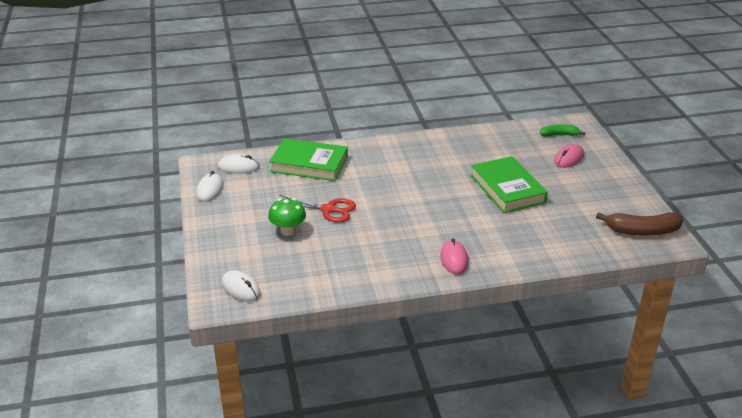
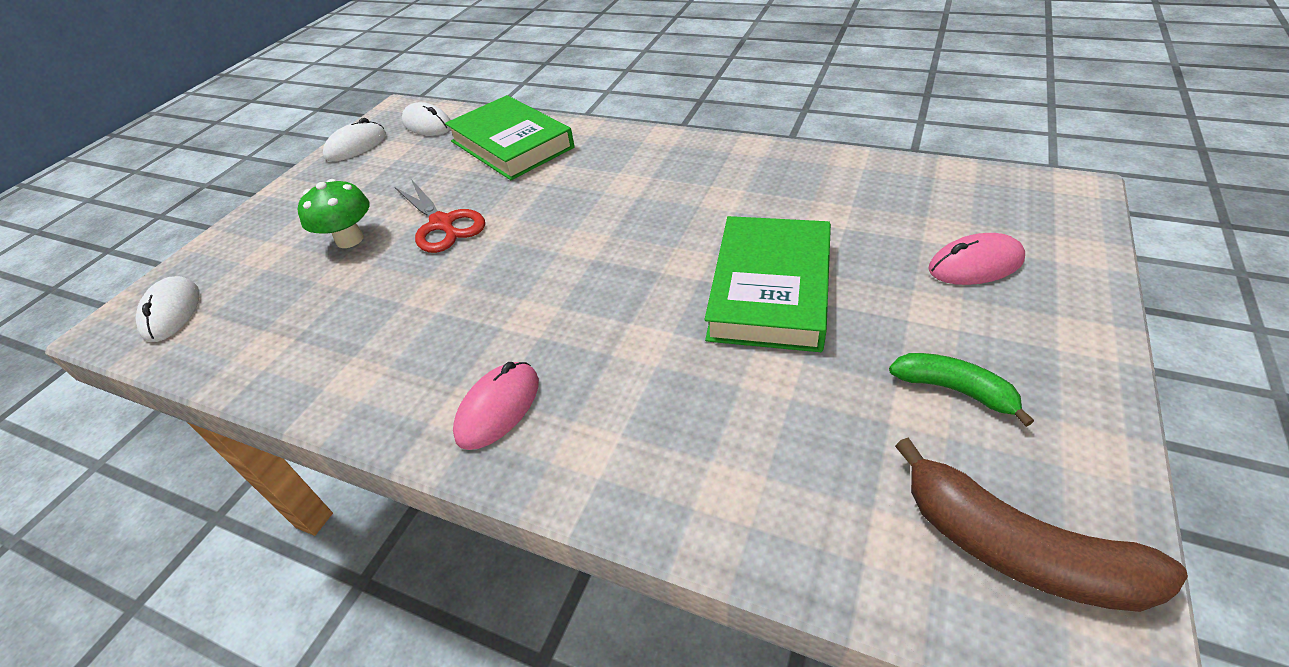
camera: 40 degrees right, 10 degrees up
(559, 135) = (1000, 207): green banana -> green banana (954, 390)

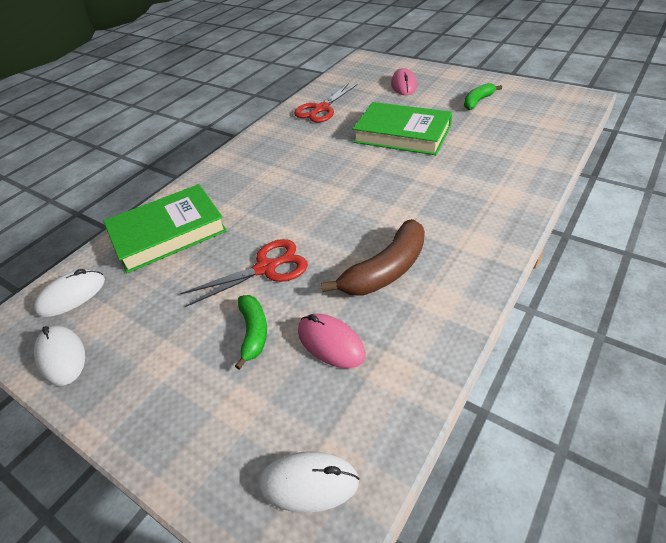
camera: 80 degrees left, 0 degrees up
(350, 239) = (253, 332): green mushroom -> green banana
(498, 408) = (475, 227): pink mouse -> pink mouse (330, 343)
(829, 184) = (321, 109): none -> red scissors
(1016, 549) = (551, 103): brown banana -> brown banana (386, 270)

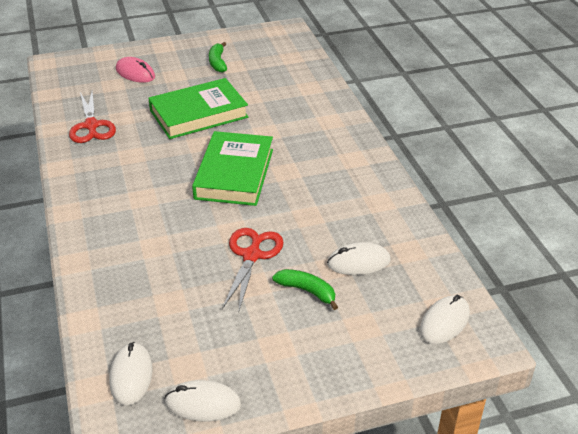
camera: 55 degrees left, 5 degrees down
(168, 232) = (129, 287): green book -> green book (234, 174)
(330, 343) = (358, 262): pink mouse -> white mouse
(386, 270) = (328, 206): brown banana -> none

